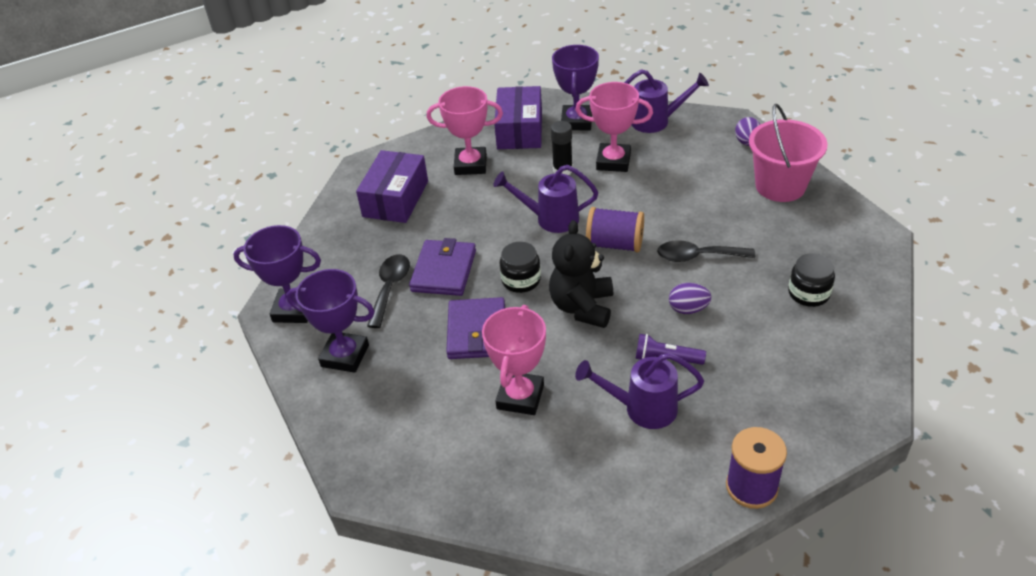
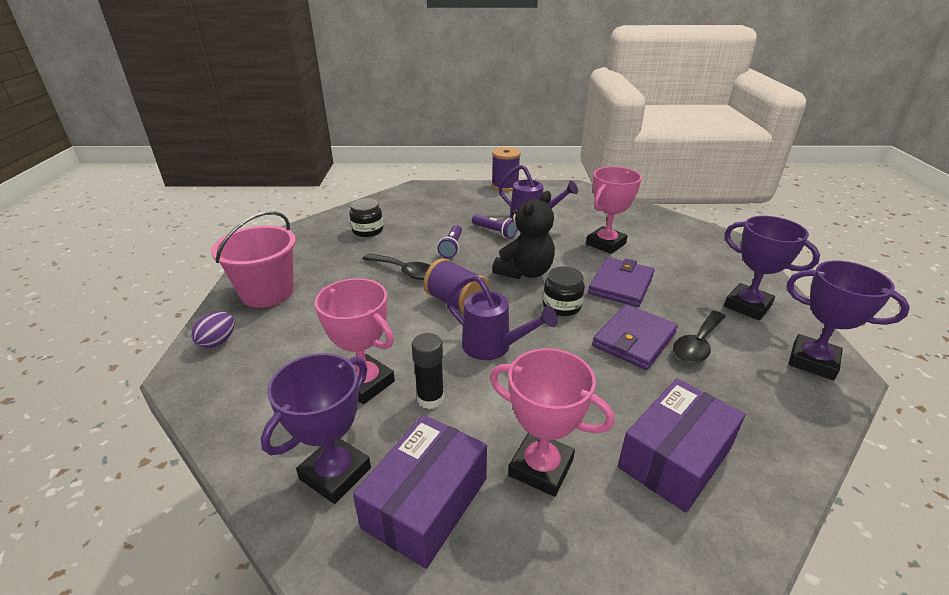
camera: 155 degrees left, 10 degrees down
(656, 121) = (250, 417): purple watering can -> none
(688, 309) = (451, 247): purple egg -> purple flashlight

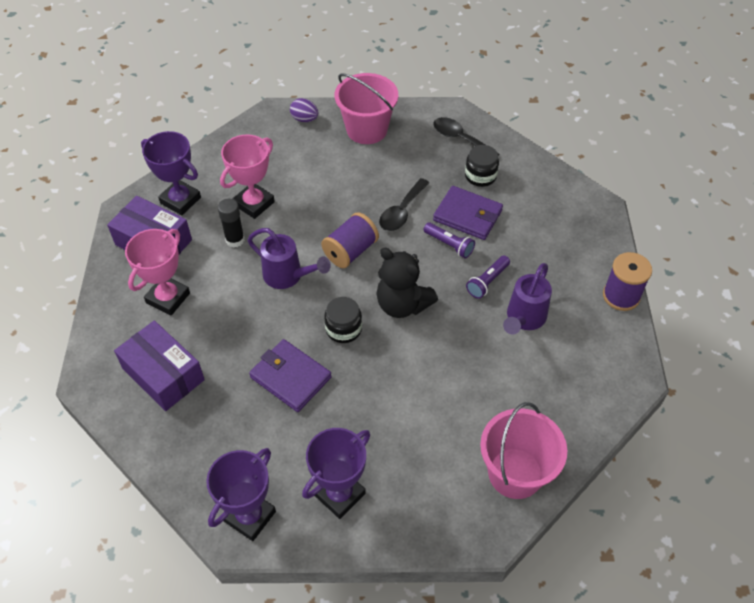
camera: 90 degrees right, 20 degrees up
(451, 247) = (449, 245): purple flashlight -> purple flashlight turned 150 degrees counterclockwise
(493, 347) = (288, 276): purple watering can -> purple watering can turned 90 degrees counterclockwise
(606, 244) = (467, 387): pink trophy -> none
(621, 285) = (379, 385): purple wallet -> purple wallet (467, 215)
(674, 228) = (515, 473): none -> pink bucket
(697, 344) = (281, 426): black spoon -> black spoon (460, 139)

